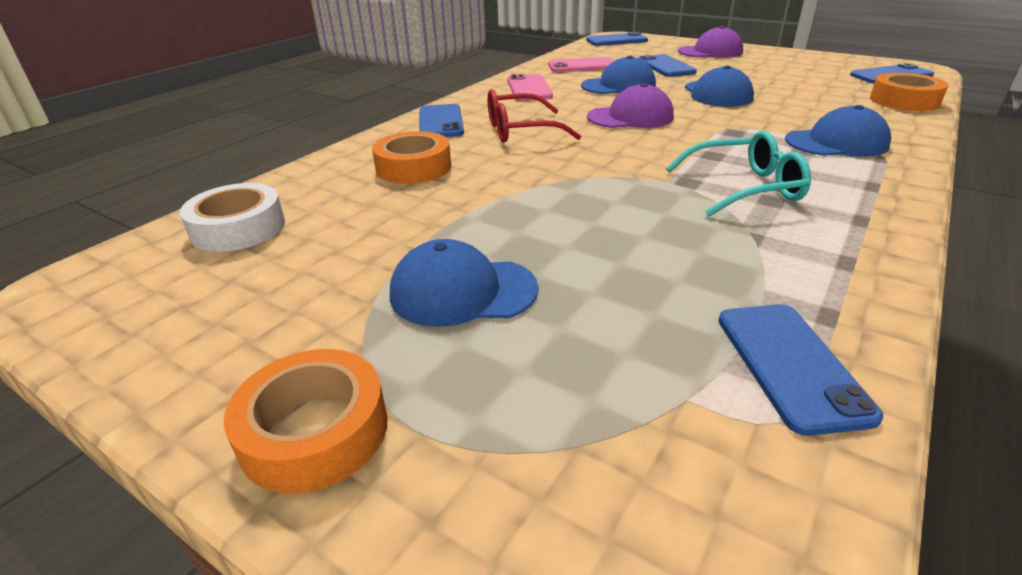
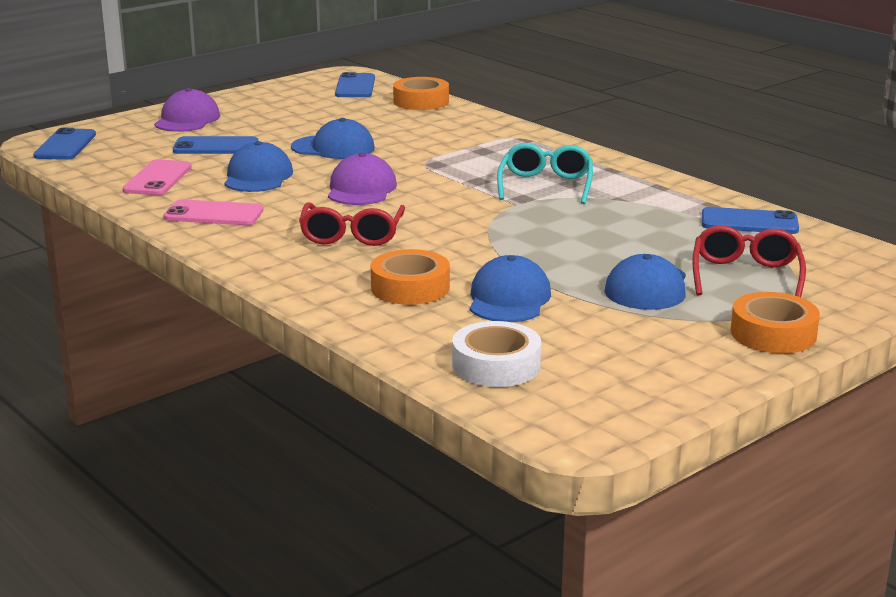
camera: 75 degrees left, 10 degrees down
(441, 122) = (286, 266): blue phone -> none
(544, 380) = (746, 276): none -> red glasses
(836, 143) = (487, 142): blue cap -> blue cap (509, 299)

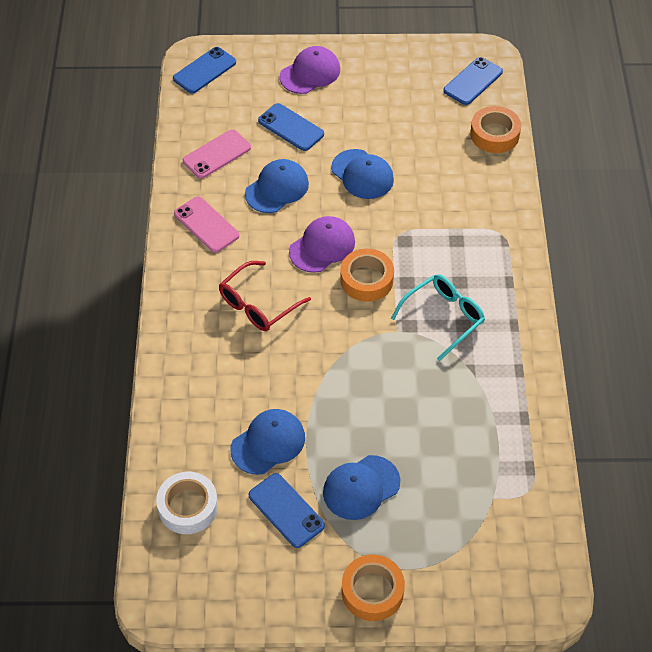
camera: 40 degrees right, 30 degrees up
(410, 287) = (228, 391): orange tape -> orange tape (366, 280)
(746, 276) = (436, 519): red glasses -> none
(749, 222) = (521, 458): blue phone -> blue phone (286, 510)

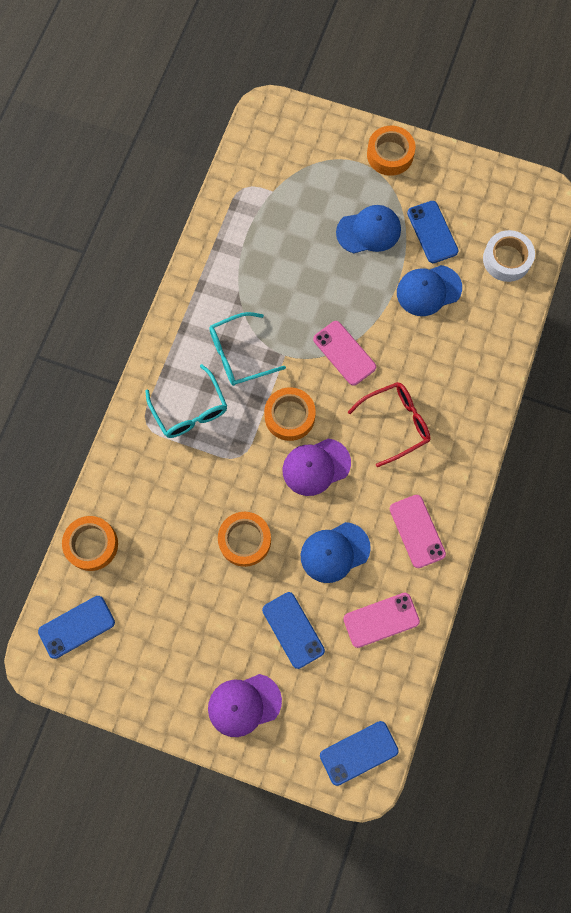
camera: 160 degrees left, 20 degrees up
(336, 352) = (344, 353): none -> pink phone
(362, 174) = (244, 540): blue cap -> orange tape
(466, 256) = (190, 410): none -> turquoise glasses

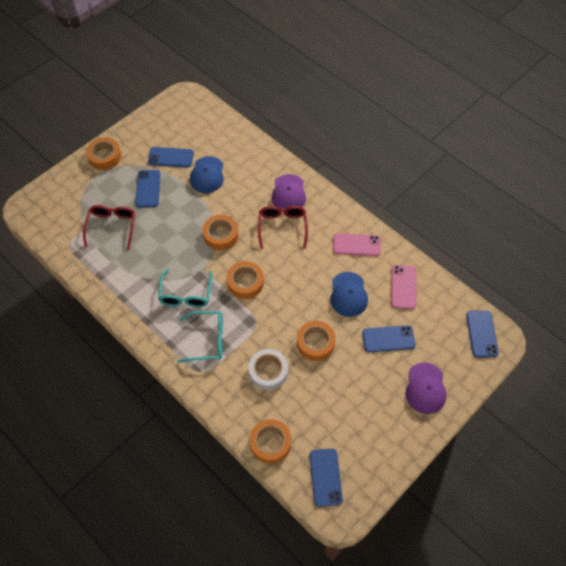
camera: 65 degrees left, 15 degrees down
(291, 221) = (112, 227): none -> red glasses
(316, 467) = (287, 282): purple cap -> purple cap (288, 193)
(344, 353) = (221, 235): pink phone -> orange tape
(368, 231) = (148, 189): blue cap -> blue phone
(506, 259) = (212, 130): white tape -> white tape (268, 371)

